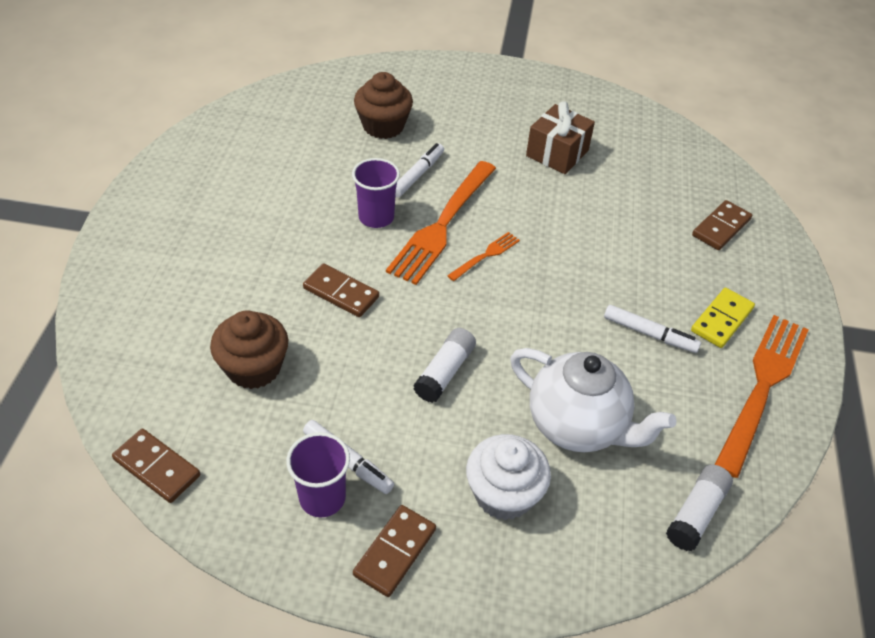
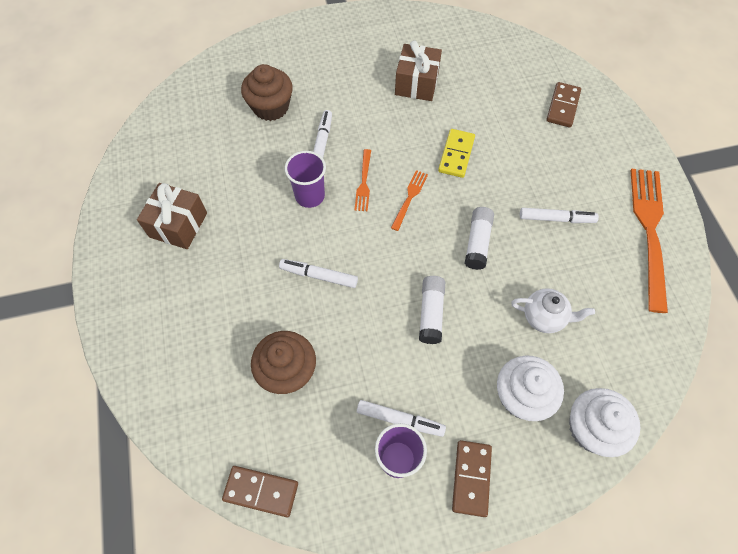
camera: 20 degrees left, 15 degrees up
(224, 197) = (178, 225): none -> brown gift
(341, 293) = (319, 276): brown domino -> white marker
(442, 224) = (364, 182): orange fork -> orange fork, size x0.47
(571, 562) = (592, 428): none -> white cupcake
(577, 426) = (544, 317): white teapot -> white teapot, size x0.57
(696, 514) = (653, 352): white glue stick -> white glue stick (477, 242)
(722, 320) = (599, 186): yellow domino -> yellow domino (456, 155)

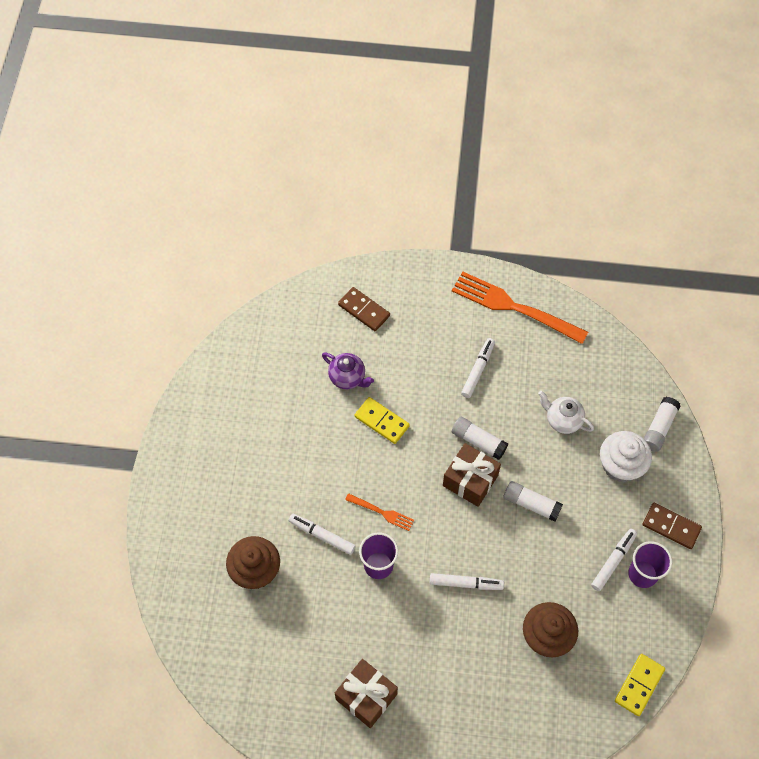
camera: 70 degrees left, 0 degrees up
(261, 491) = (639, 685): brown domino -> yellow domino
(319, 276) = (466, 583): white marker -> white marker turned 120 degrees counterclockwise
(409, 198) = (413, 479): orange fork -> none
(416, 83) = (283, 423): brown gift -> brown gift (470, 480)
(486, 115) = (348, 378): none -> purple teapot
(544, 317) = (563, 420): white teapot -> white teapot turned 90 degrees counterclockwise
(592, 428) = (659, 428): white cupcake -> white glue stick

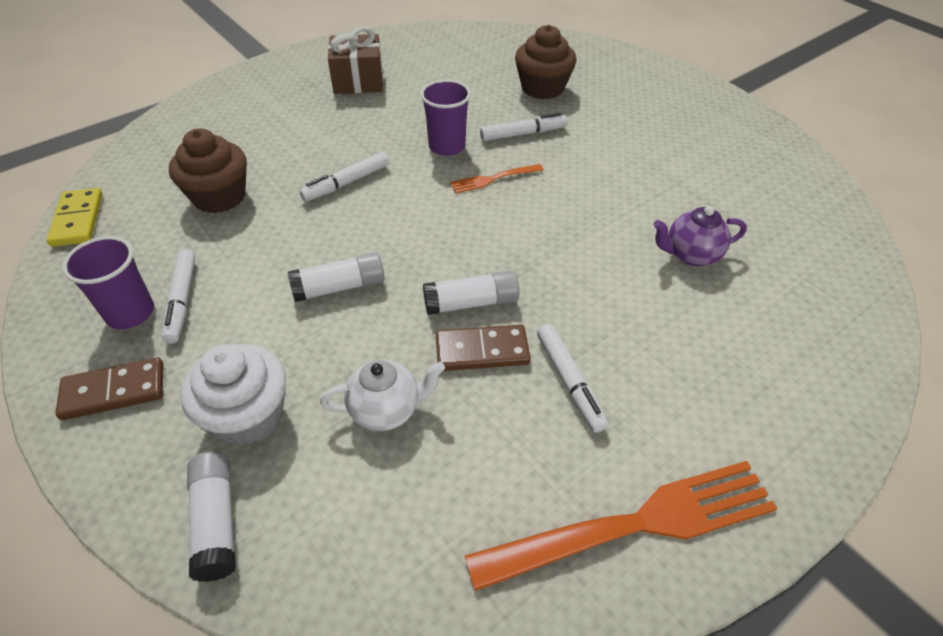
camera: 135 degrees right, 15 degrees down
(364, 310) = (791, 336): brown domino -> brown domino (482, 350)
(382, 421) = (598, 244): yellow domino -> none
(470, 480) = (436, 260): brown gift -> none

